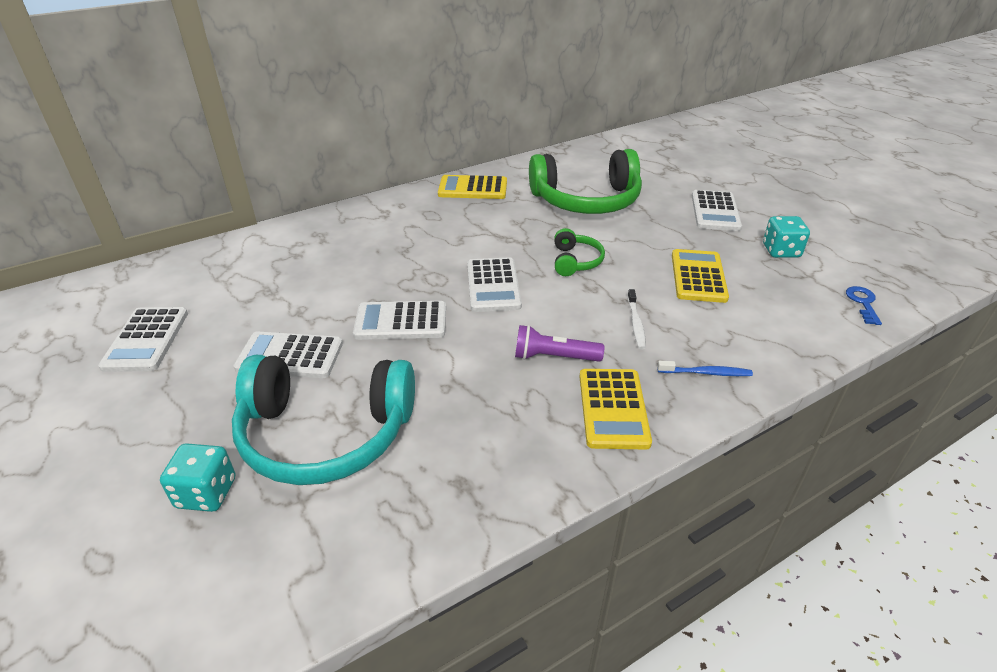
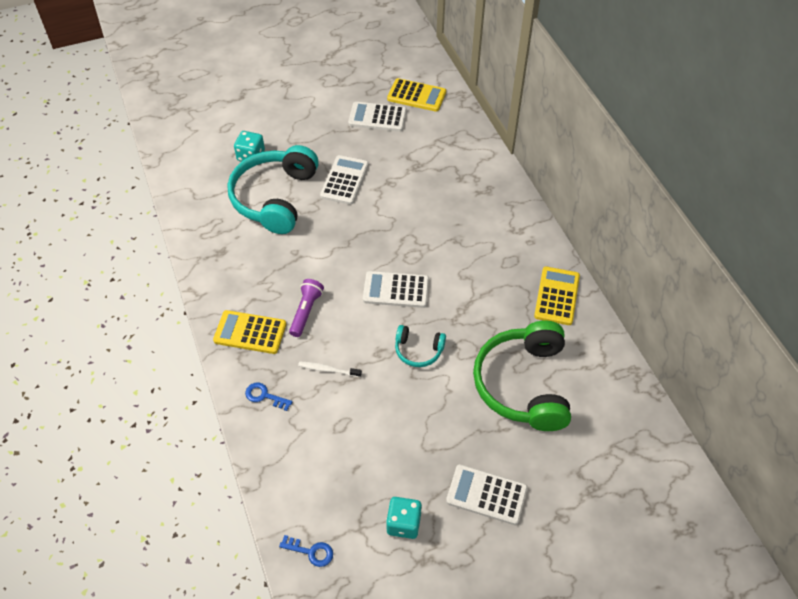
camera: 100 degrees right, 15 degrees up
(401, 321) = (365, 234): white calculator -> none
(575, 261) = (418, 350): green headphones -> turquoise headphones
(698, 276) = (377, 435): yellow calculator -> yellow calculator (416, 96)
(706, 373) = (264, 396): blue toothbrush -> blue key

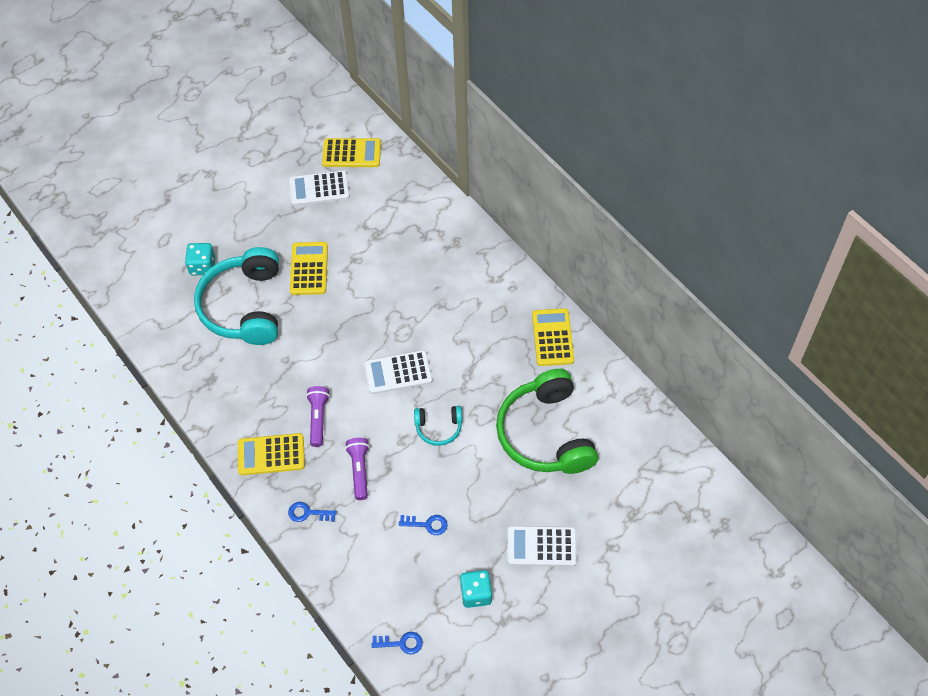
camera: 15 degrees left, 5 degrees up
(328, 370) = (359, 470): white toothbrush -> purple flashlight
(344, 180) = (309, 269): white calculator -> yellow calculator
(377, 439) = (427, 524): none -> blue key

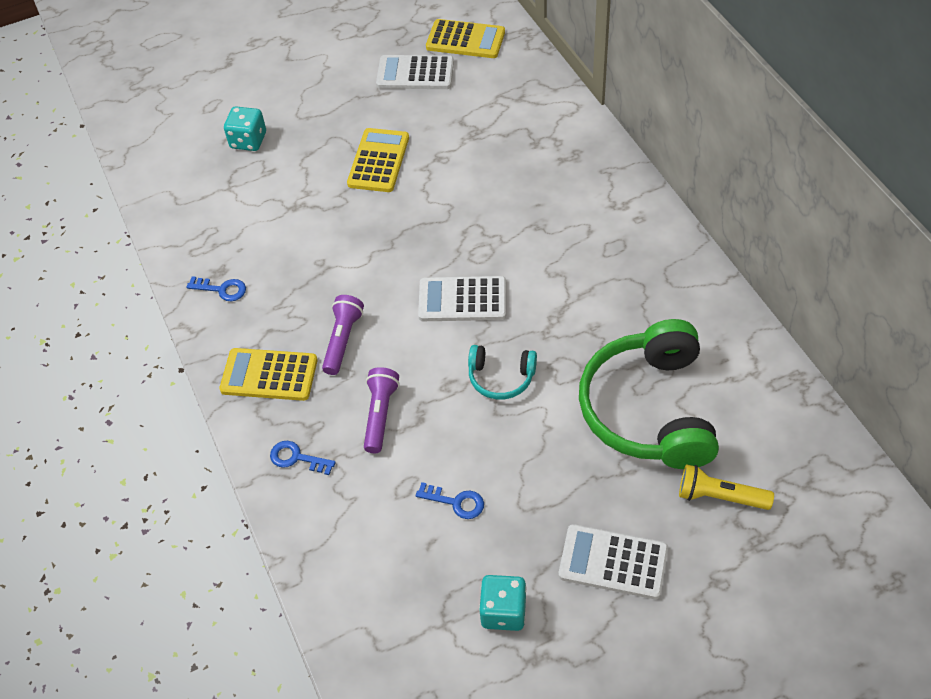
camera: 15 degrees right, 5 degrees down
(245, 306) = (286, 193): turquoise headphones -> none
(401, 643) = (380, 661): blue key -> blue key (222, 289)
(552, 337) = (682, 287): yellow calculator -> none
(603, 488) = (720, 496): none -> yellow flashlight

